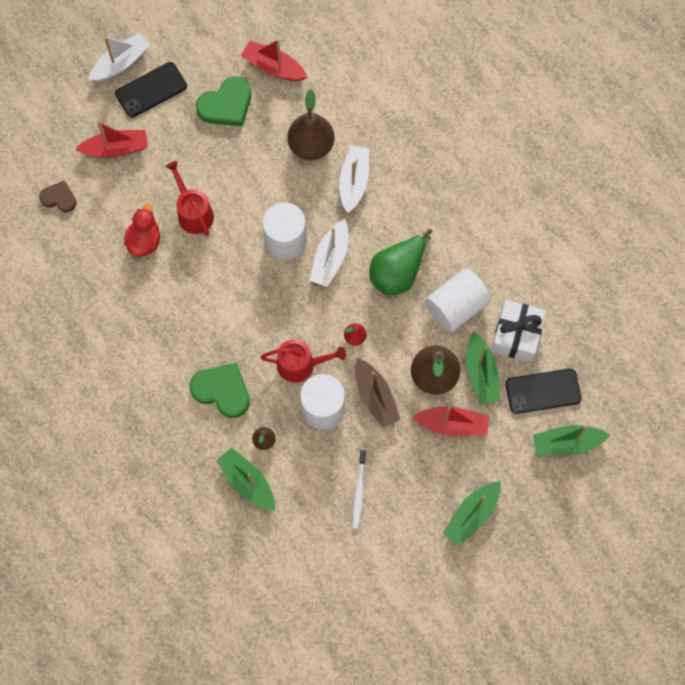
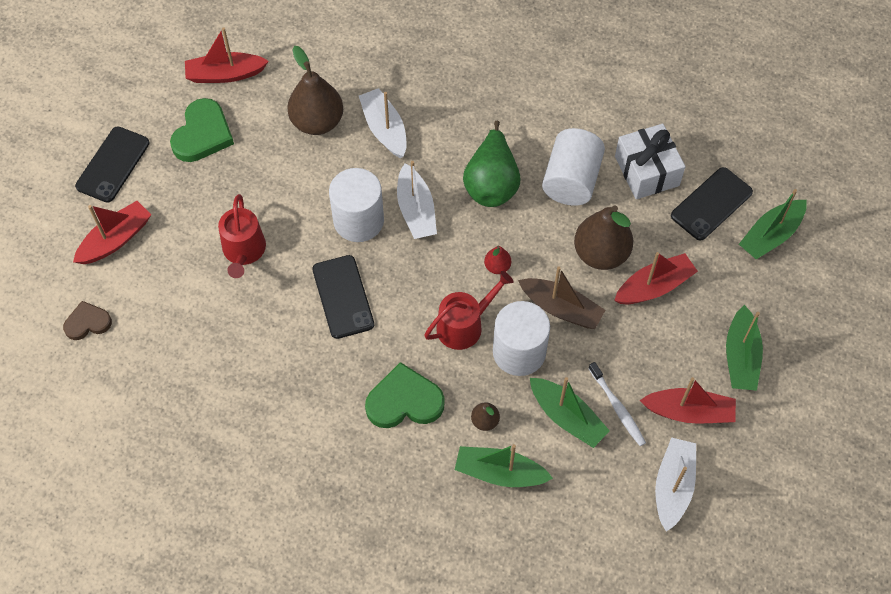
camera: 35 degrees left, 10 degrees down
(121, 63) = (62, 158): white boat -> white boat (673, 486)
(144, 240) = (212, 308): red duck -> none
(193, 212) = (244, 251): red watering can -> red watering can turned 120 degrees counterclockwise
(235, 289) = (343, 297): none -> black phone
(405, 528) = (689, 412): none -> red boat
(481, 373) = (642, 224): green boat -> green boat (567, 417)

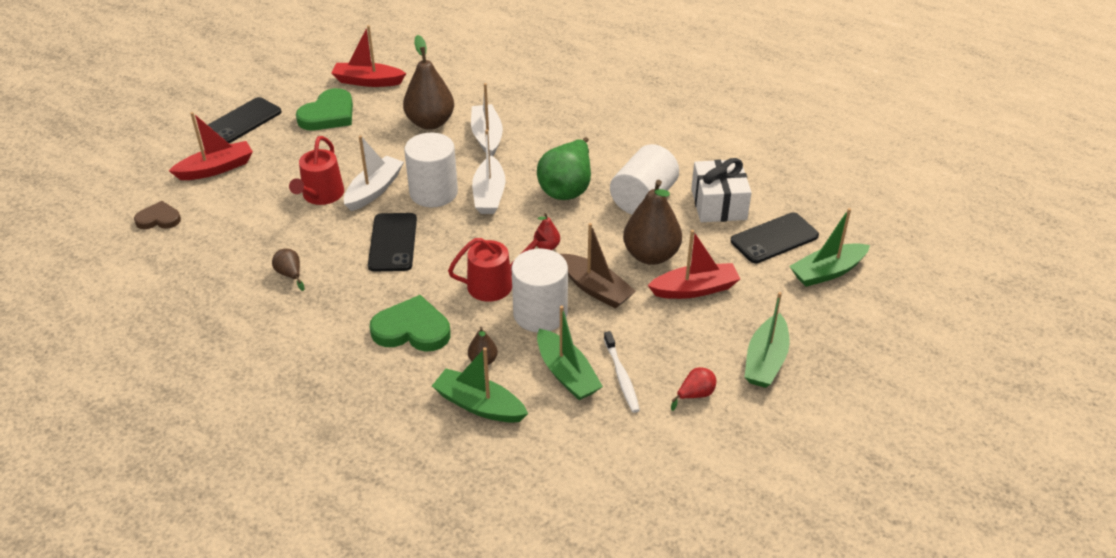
camera: 15 degrees right, 20 degrees down
(257, 363) = (290, 274): none -> brown pear
(673, 486) = (655, 454): white boat -> white boat (374, 190)
(689, 412) = (695, 395): red boat -> red pear

